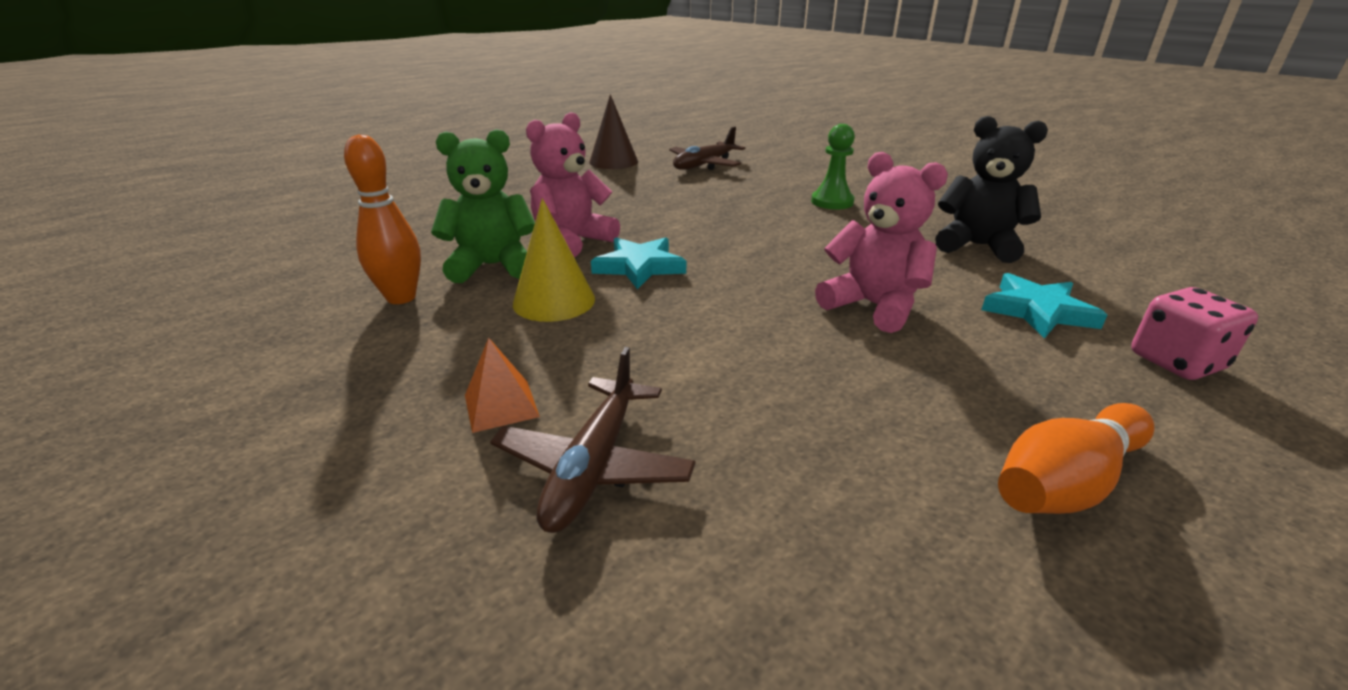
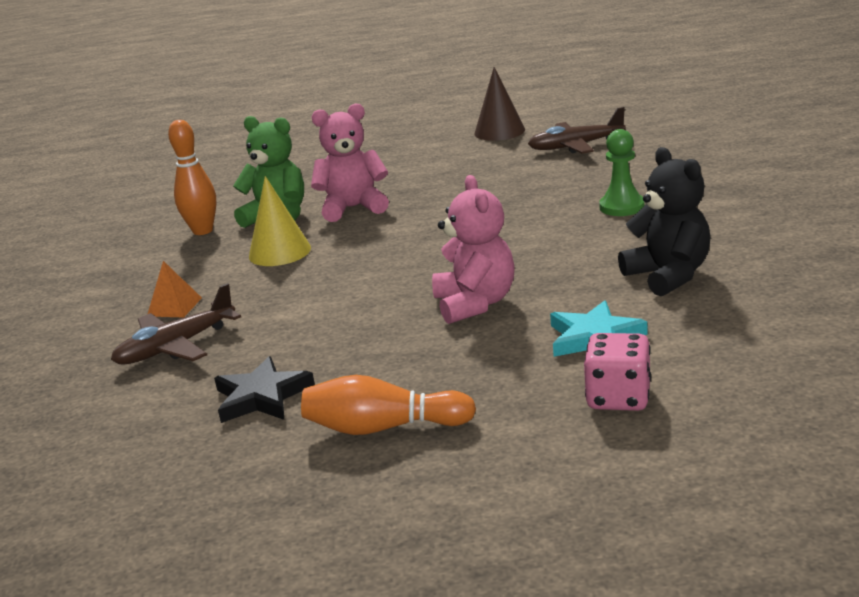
camera: 40 degrees right, 5 degrees down
(639, 267) = (367, 238): turquoise star -> none
(848, 499) = (262, 397): none -> black star

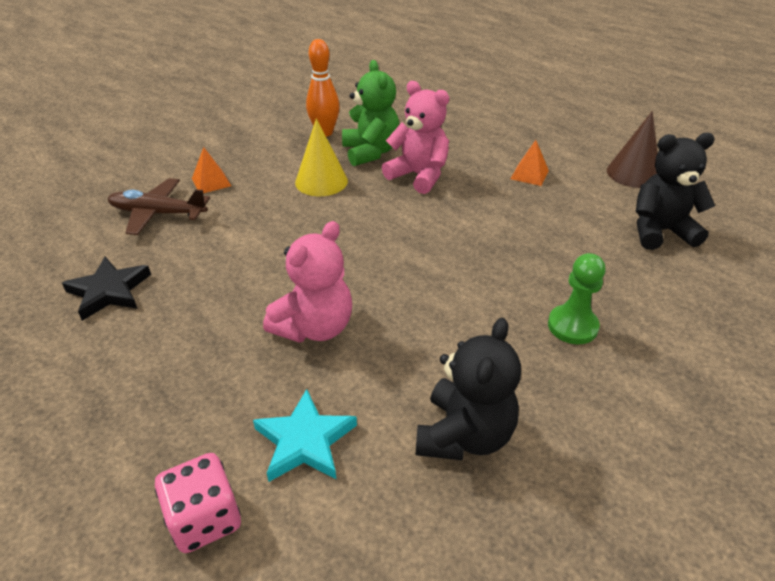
camera: 45 degrees right, 15 degrees up
(383, 428) = (90, 382): orange bowling pin -> none
(433, 166) = (529, 174): none -> orange pyramid
(576, 146) = (660, 231): brown plane -> black teddy bear

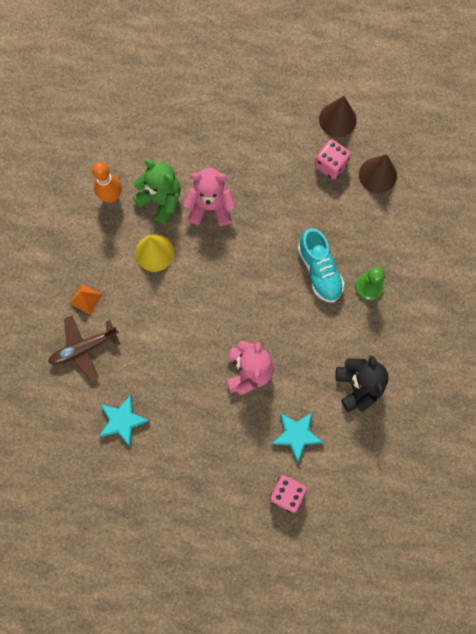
camera: 35 degrees left, 35 degrees up
(109, 291) = (122, 421): black star -> turquoise star
(508, 278) = (319, 270): none -> turquoise shoe
(529, 174) = (276, 161): orange pyramid -> none
(598, 201) = (331, 165): none -> pink dice
(660, 231) = (377, 175): black teddy bear -> brown cone

